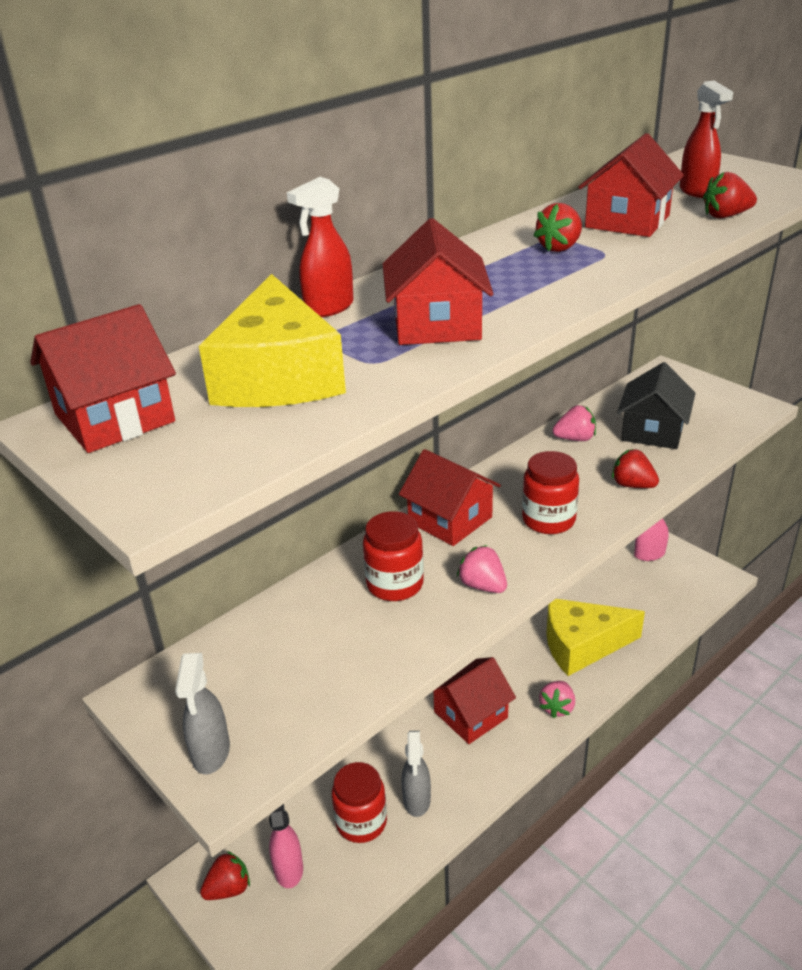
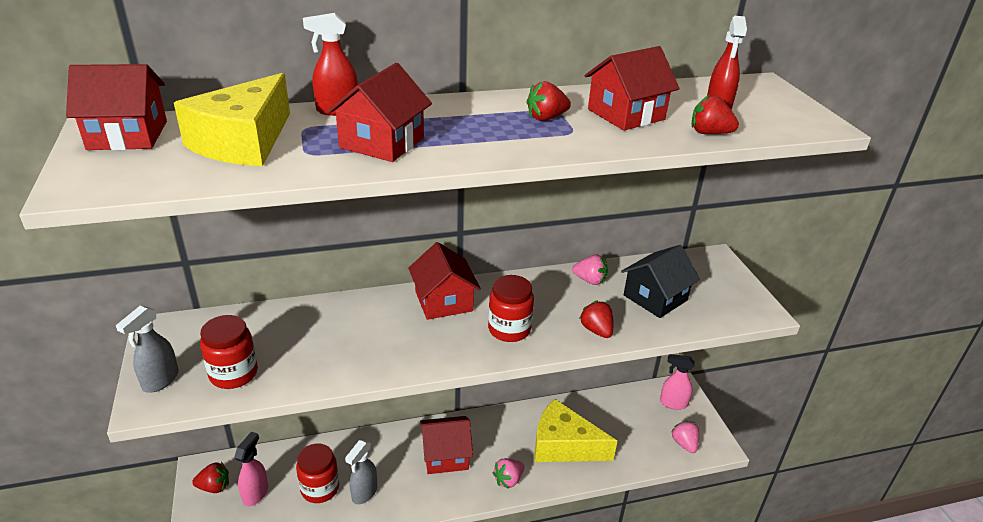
camera: 25 degrees right, 0 degrees up
(395, 584) = (365, 328): red jar -> red jar (233, 374)
(483, 586) = (418, 354): pink strawberry -> pink strawberry (684, 444)

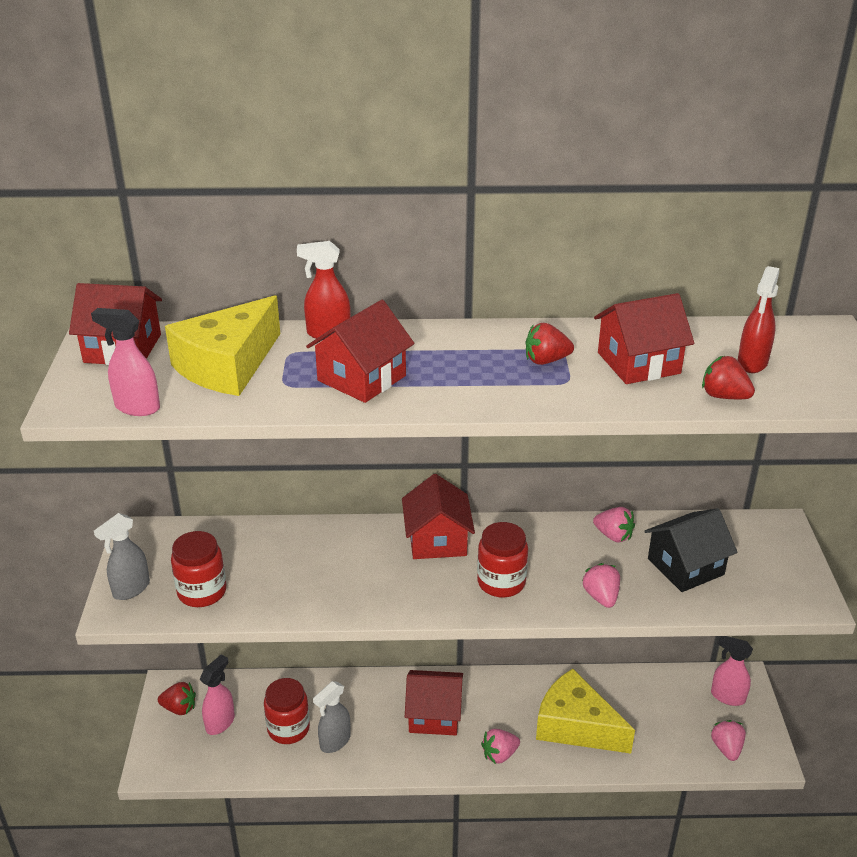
camera: 15 degrees right, 0 degrees up
(153, 184) = (137, 407): none -> pink spray bottle
(596, 330) = (601, 597): red strawberry -> pink strawberry

